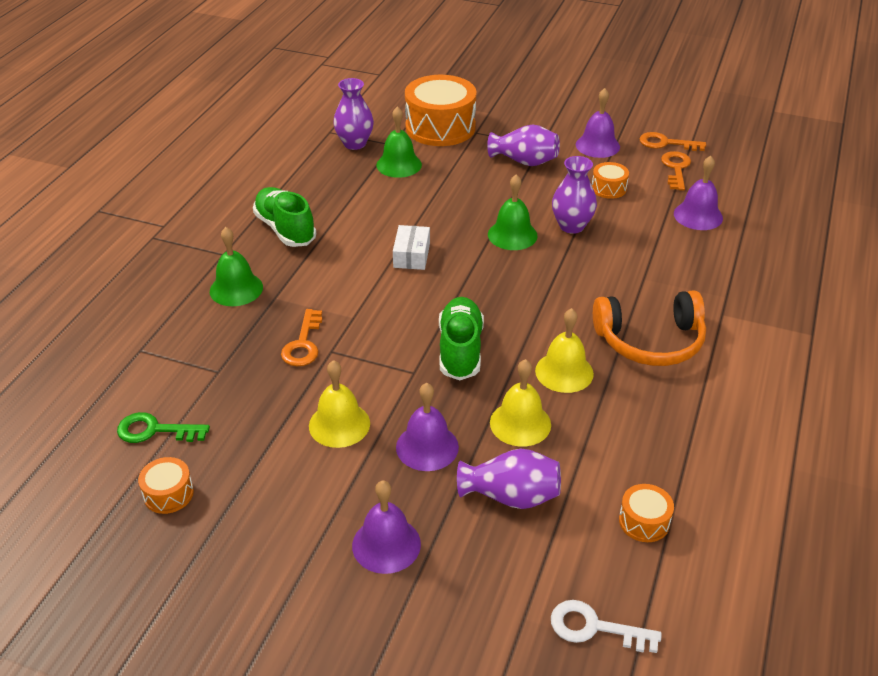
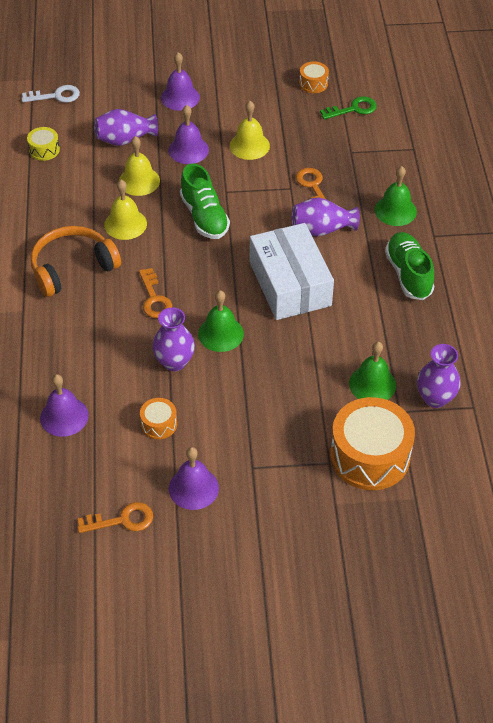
camera: 155 degrees right, 10 degrees up
(285, 229) = (408, 274): green shoe -> green shoe turned 135 degrees counterclockwise
(411, 255) = (290, 284): white box -> white box, size x2.15
(524, 161) = (256, 434): purple vase -> purple vase (322, 229)
(644, 521) = (44, 150): orange drum -> yellow drum
(676, 168) = (101, 480): orange key -> orange key (154, 299)

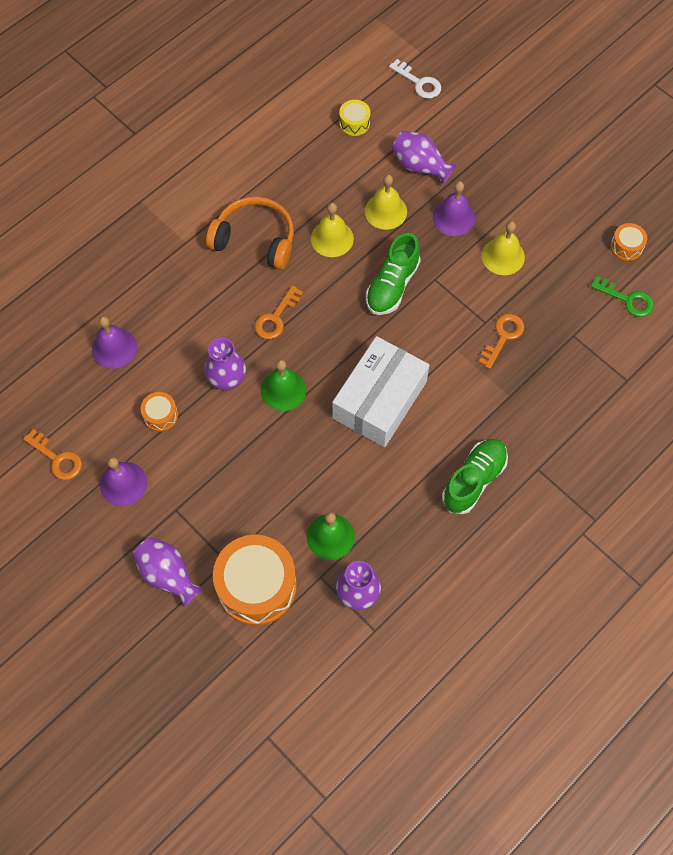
camera: 50 degrees right, 15 degrees up
(180, 97) = (506, 165): purple bell -> none
(322, 229) = (461, 379): purple vase -> purple vase (168, 575)
(395, 210) = (537, 419): green bell -> none

